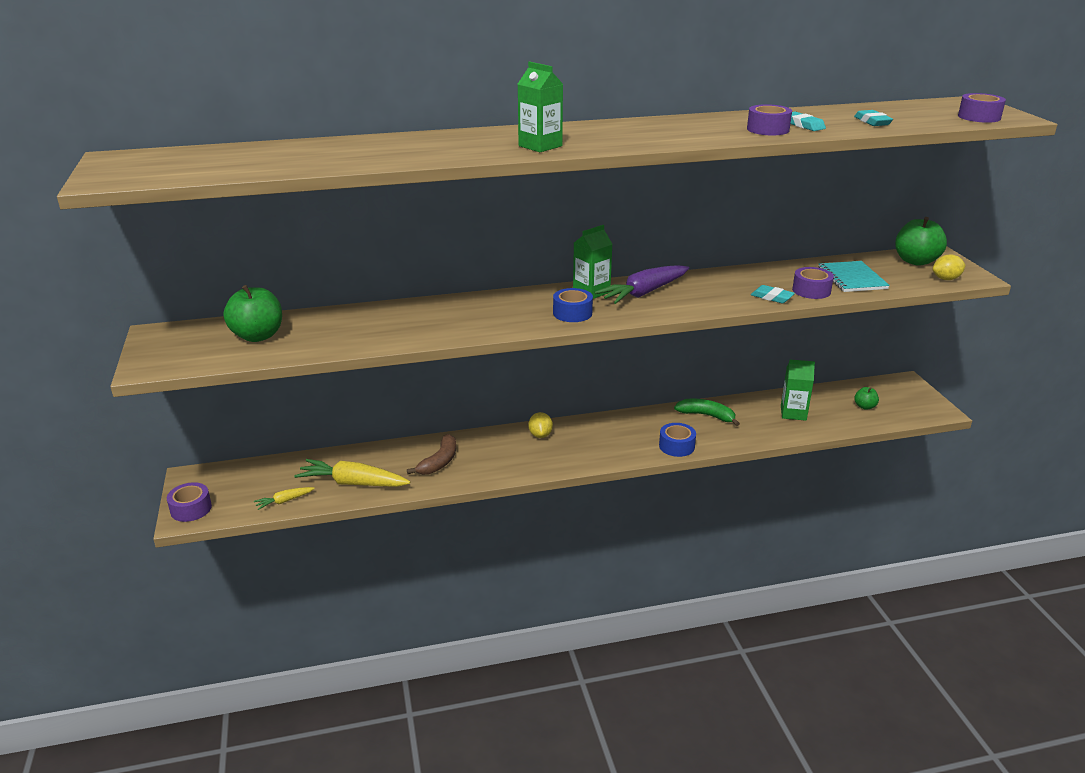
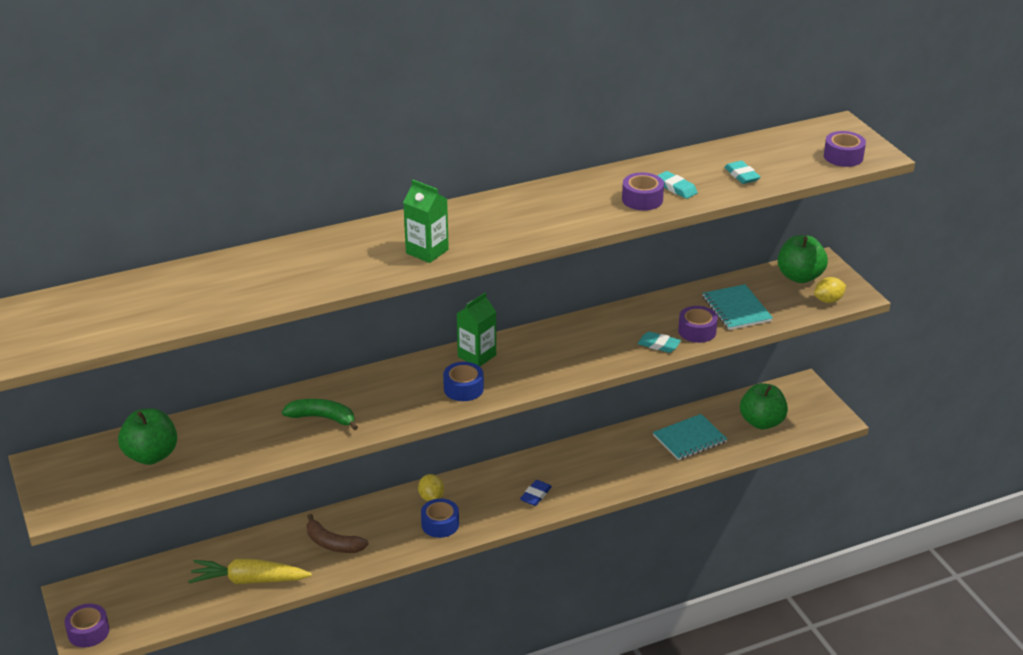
camera: 10 degrees left, 5 degrees up
(284, 501) = (183, 610): yellow carrot -> none
(439, 462) = (333, 543): brown banana -> brown banana turned 105 degrees clockwise
(639, 443) = (535, 495): none -> blue eraser
(643, 293) = (530, 352): purple carrot -> none
(676, 446) = (574, 495): blue tape -> blue tape (440, 524)
(706, 416) = (601, 452): green banana -> green banana (322, 418)
(793, 413) = (689, 439): green carton -> turquoise notebook
(864, 406) = (761, 422): green apple -> green apple, size x1.94

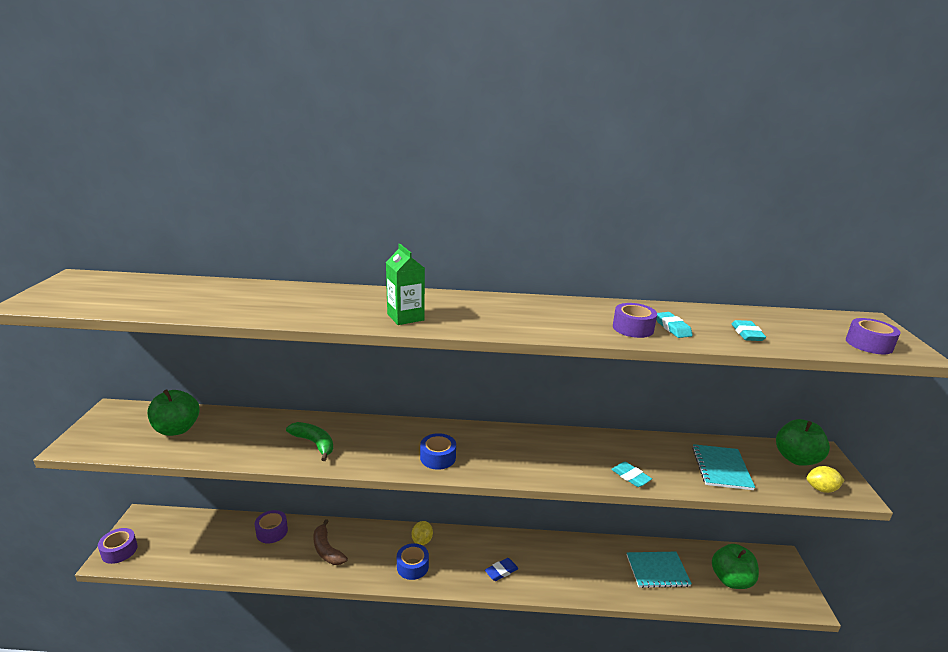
camera: 25 degrees right, 10 degrees down
(248, 580) = (248, 555): yellow carrot -> none
(477, 356) = (469, 435): green carton -> none
(697, 331) = (673, 476): purple tape -> purple tape (272, 531)

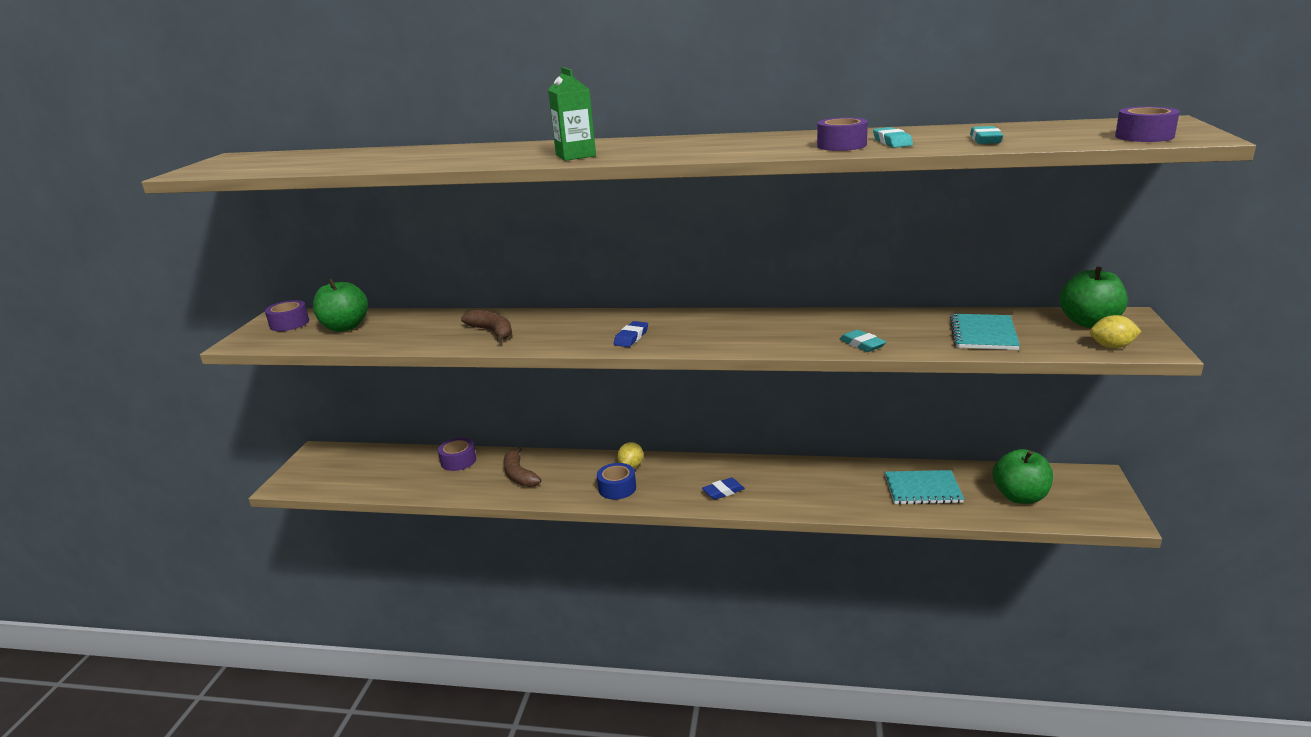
camera: 10 degrees right, 0 degrees up
(119, 551) = (294, 478): purple tape -> purple tape (289, 323)
(314, 443) = (492, 332): green banana -> brown banana
(438, 457) = (631, 337): blue tape -> blue eraser

